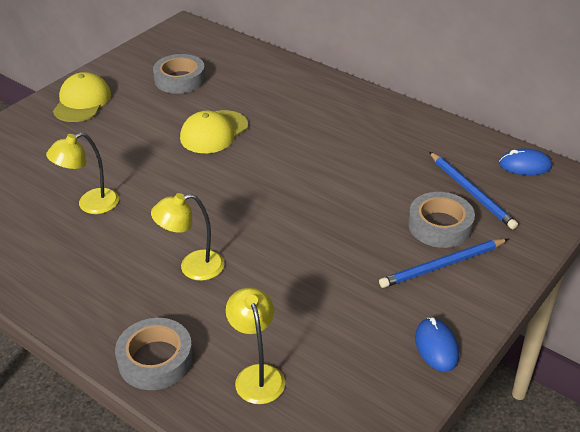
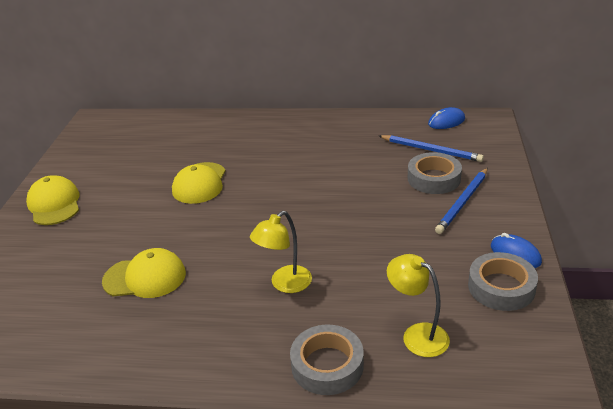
camera: 30 degrees left, 5 degrees down
(90, 204) = (145, 277): yellow lamp -> yellow cap
(180, 79) = (130, 157): grey tape -> grey tape (501, 287)

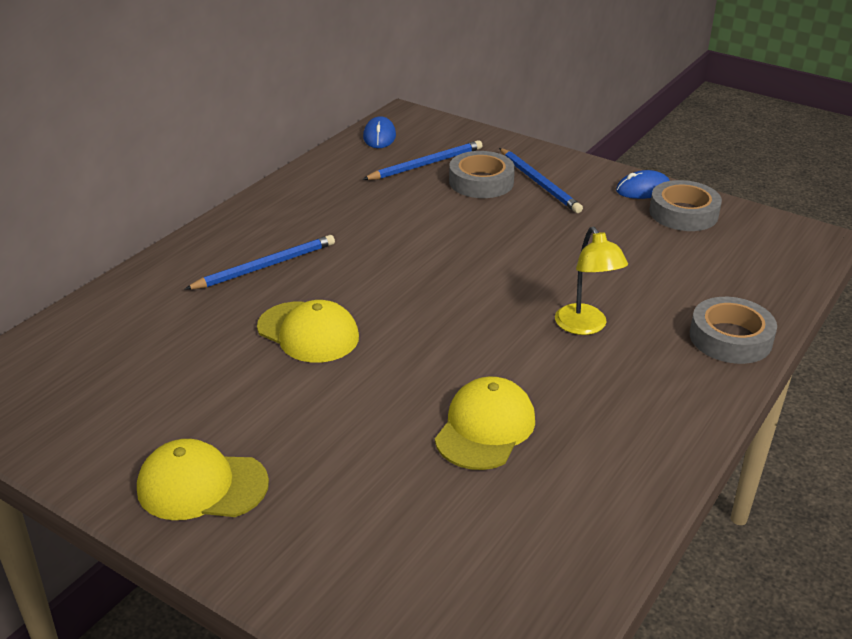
camera: 65 degrees left, 0 degrees up
(253, 145) = (264, 266): none -> blue pencil
(417, 335) = (719, 276): yellow lamp -> none

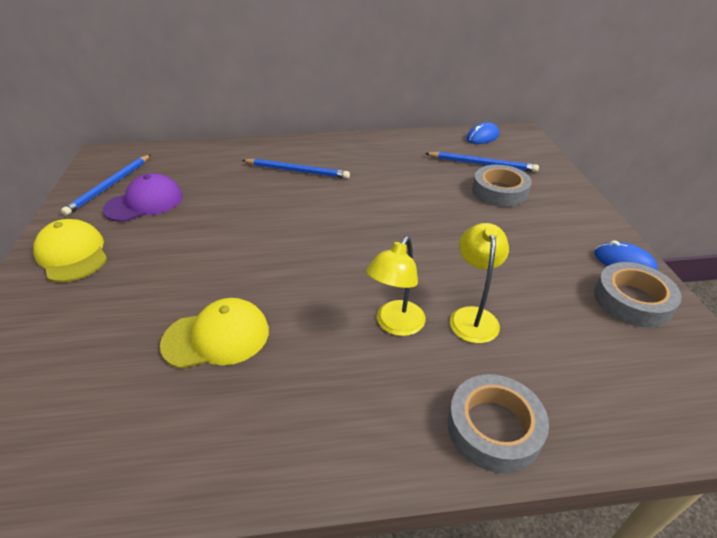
camera: 50 degrees right, 5 degrees up
(162, 396) = (145, 203): none -> purple cap
(308, 332) = (250, 215): yellow cap -> none
(539, 183) = (541, 213): blue pencil -> blue pencil (110, 186)
(619, 286) = (472, 316): none -> yellow lamp

